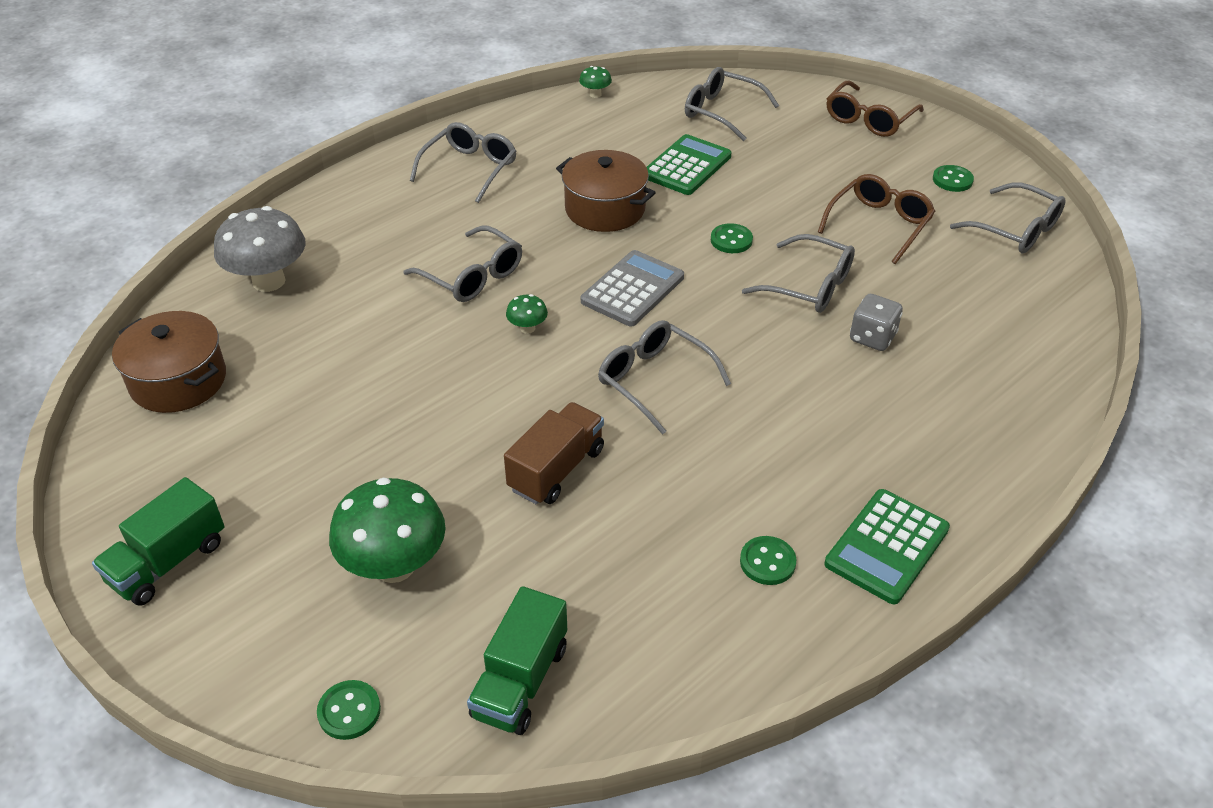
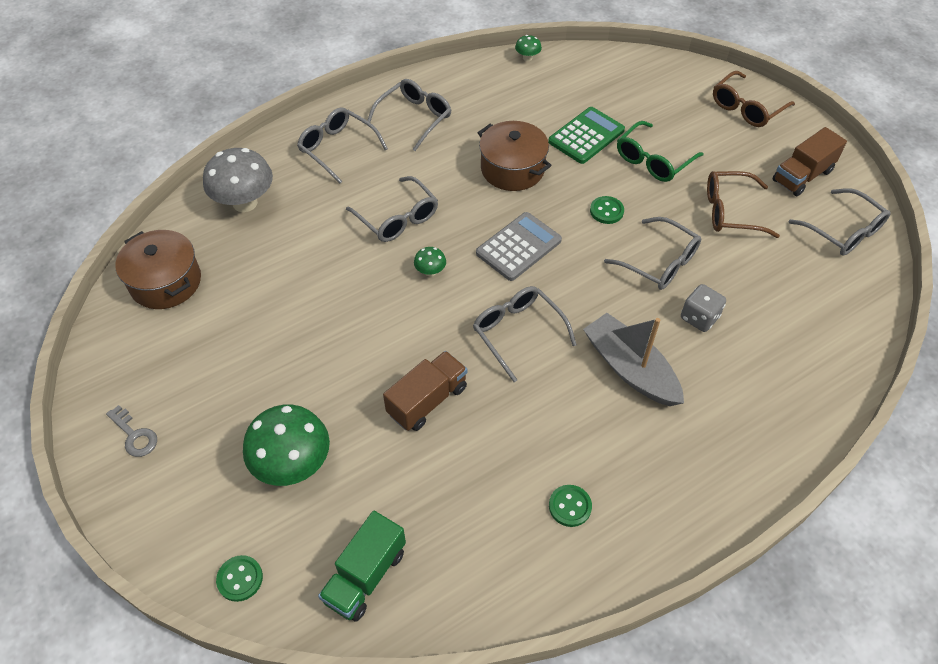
camera: 10 degrees right, 10 degrees up
(168, 562) = (134, 435): green truck -> grey key
(721, 112) = (626, 86): grey glasses -> grey glasses (337, 148)
(773, 182) = (653, 160): none -> green glasses
(803, 402) = (630, 369): none -> grey boat
(879, 224) = (730, 211): brown glasses -> brown glasses turned 135 degrees counterclockwise
(887, 547) = (665, 508): green calculator -> none
(952, 180) = (802, 176): green button -> brown truck

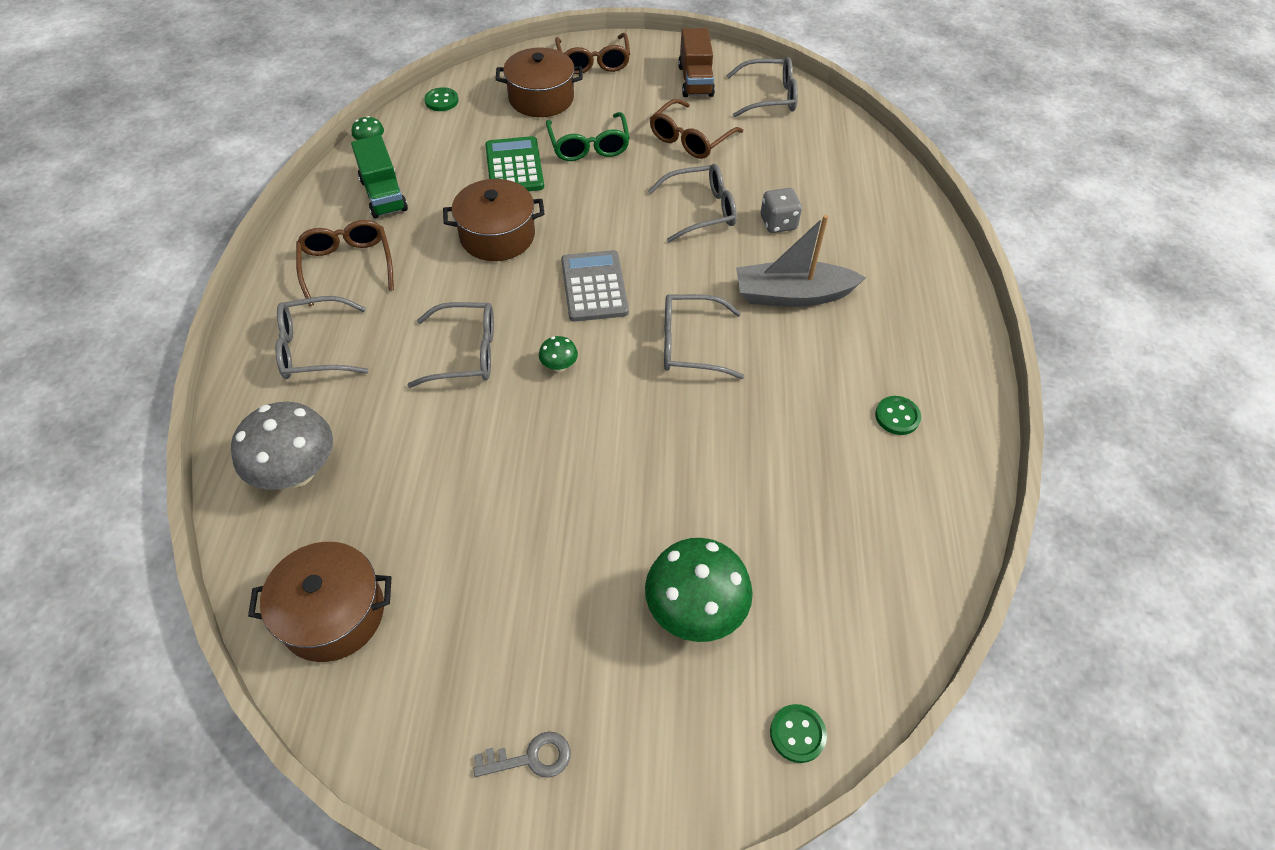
camera: 55 degrees left, 0 degrees up
(365, 576) = (866, 614): green truck -> green truck (383, 195)
(414, 118) = (347, 265): grey glasses -> brown glasses
(427, 400) = (709, 455): brown truck -> none
(606, 211) = (613, 207): green button -> green button (441, 101)
(671, 106) = (541, 98): none -> brown pot

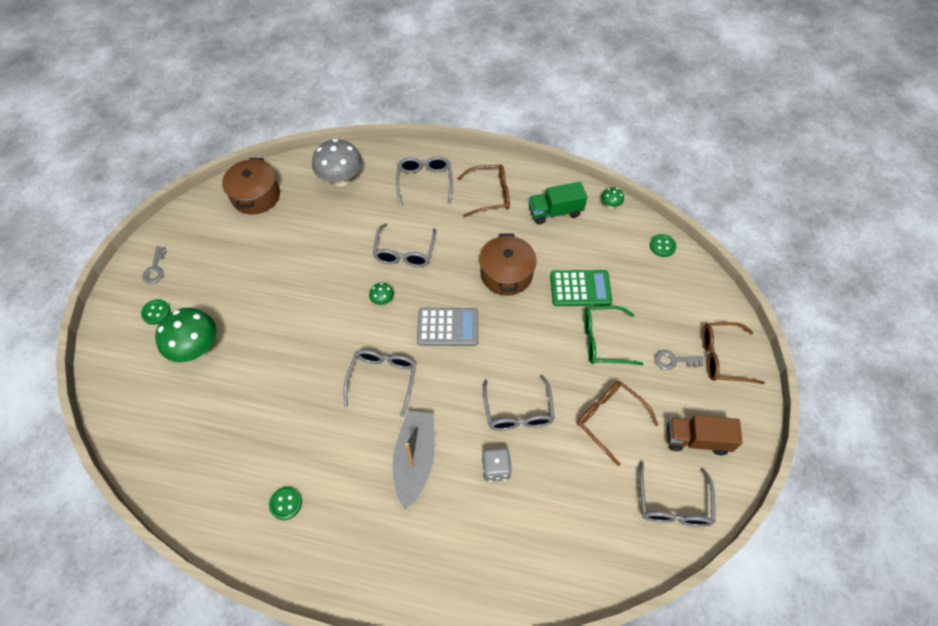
camera: 100 degrees right, 5 degrees up
(541, 98) = (667, 313): brown pot -> none
(605, 94) = (674, 361): none -> grey key
(797, 734) = (113, 384): green button -> green button (156, 312)

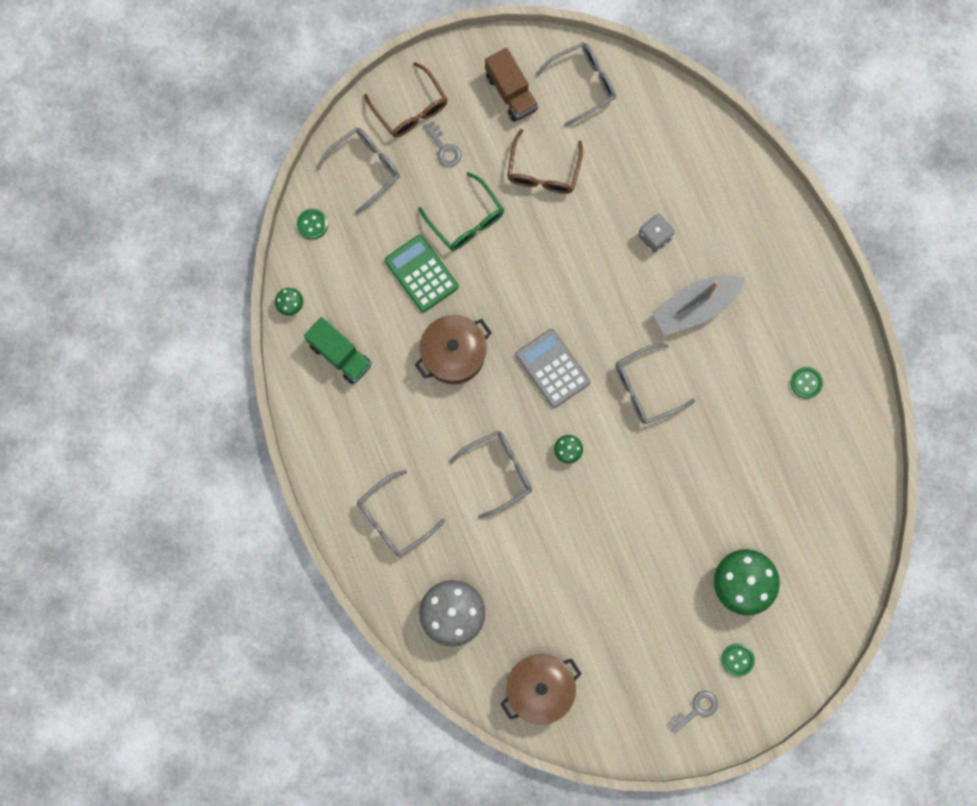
camera: 125 degrees left, 20 degrees up
(490, 195) = (363, 437): brown glasses -> none
(518, 411) = (591, 251): grey glasses -> grey glasses (365, 168)

